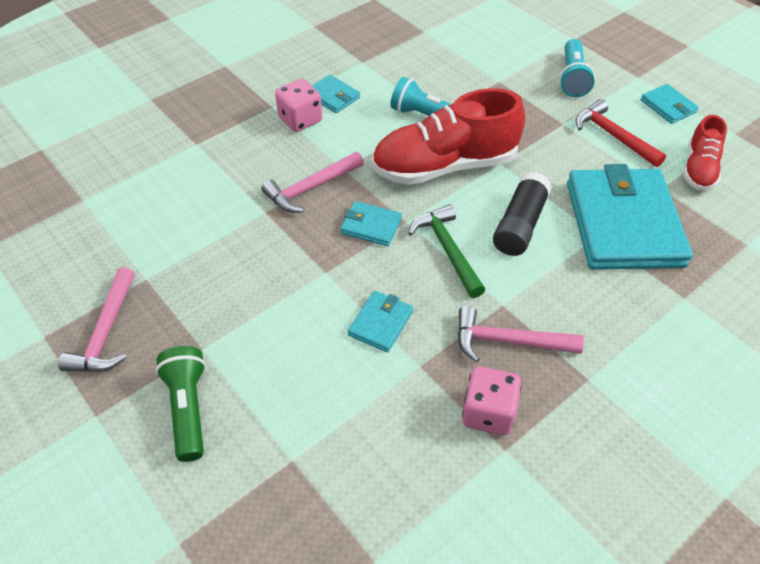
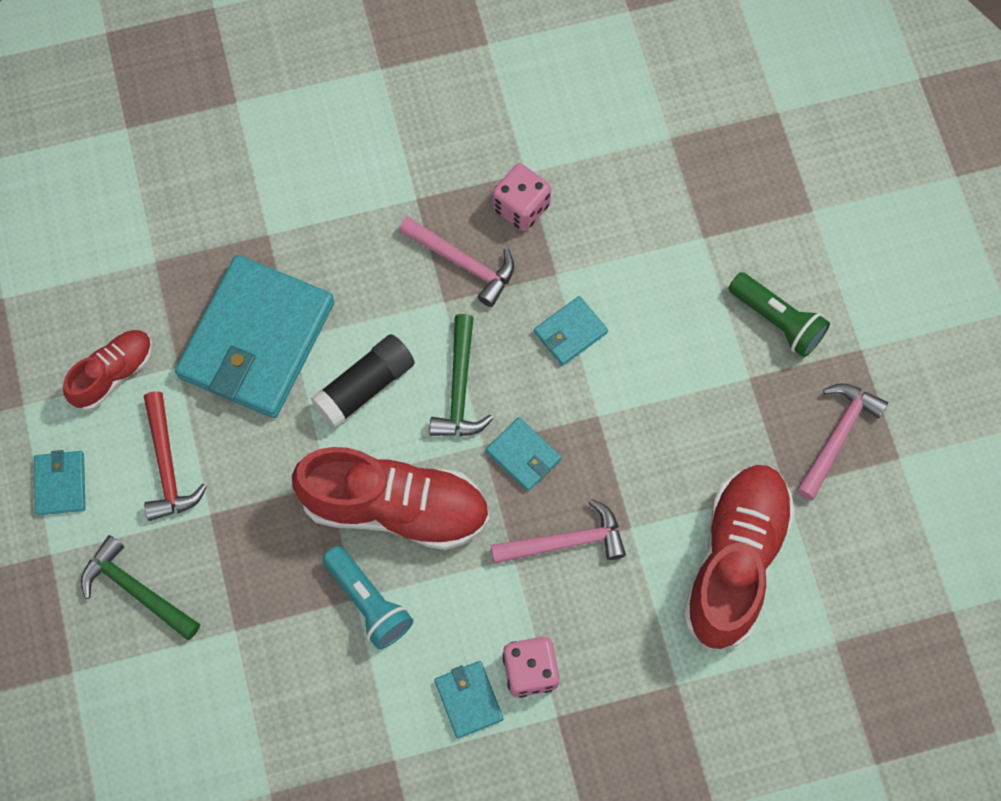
camera: 155 degrees left, 20 degrees up
(175, 220) = (735, 561): none -> red shoe
(188, 408) = (777, 321): green flashlight -> green flashlight turned 60 degrees counterclockwise
(572, 78) = (136, 591): turquoise flashlight -> green hammer

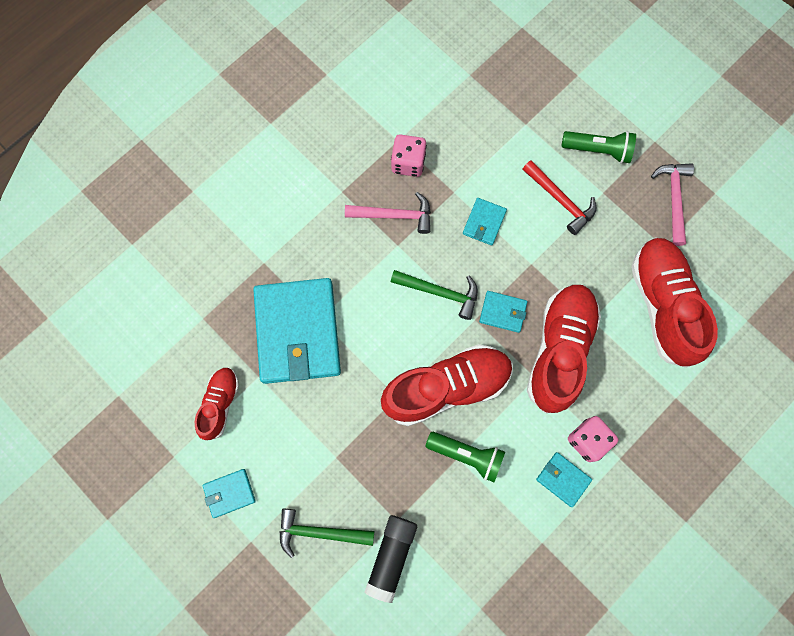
camera: 30 degrees left, 5 degrees up
(60, 484) = (229, 493): turquoise wallet -> turquoise wallet turned 75 degrees counterclockwise
(167, 465) = (290, 442): red hammer -> red hammer (560, 200)
(365, 386) = (382, 324): black glue stick -> black glue stick (391, 556)
(368, 602) = (467, 455): turquoise flashlight -> green flashlight
(460, 388) = (440, 292): green hammer -> green hammer turned 45 degrees counterclockwise
(565, 542) = (559, 350): pink hammer -> red shoe

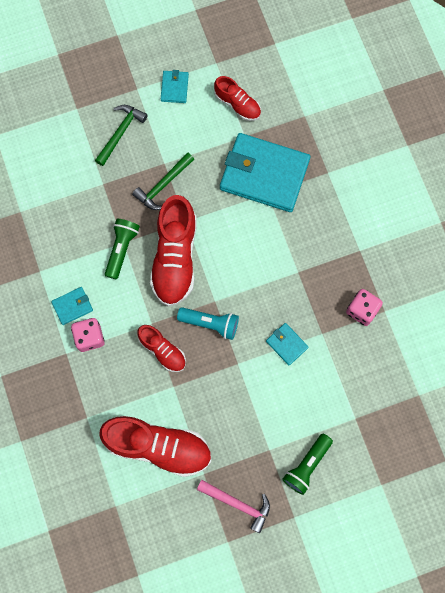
camera: 115 degrees right, 0 degrees up
(391, 556) = (82, 170): black glue stick -> none
(394, 215) = (323, 280): pink hammer -> none
(440, 292) = (247, 285): green hammer -> green hammer (163, 185)
(467, 455) = (121, 249): green flashlight -> green flashlight turned 150 degrees clockwise
(502, 312) = (210, 324): turquoise wallet -> turquoise flashlight
(559, 350) = (162, 350): red shoe -> red shoe, size x0.55
(560, 200) = (278, 412): red hammer -> none

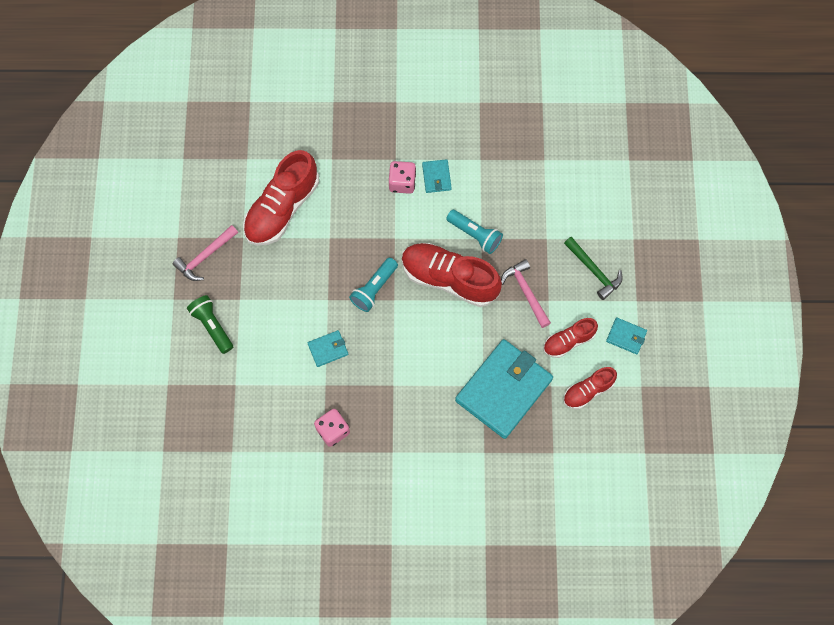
camera: 110 degrees right, 5 degrees down
(121, 249) = (475, 235): green flashlight -> turquoise flashlight
(162, 350) = (365, 239): red shoe -> red shoe (568, 341)
(163, 185) = (526, 292): green hammer -> pink hammer

